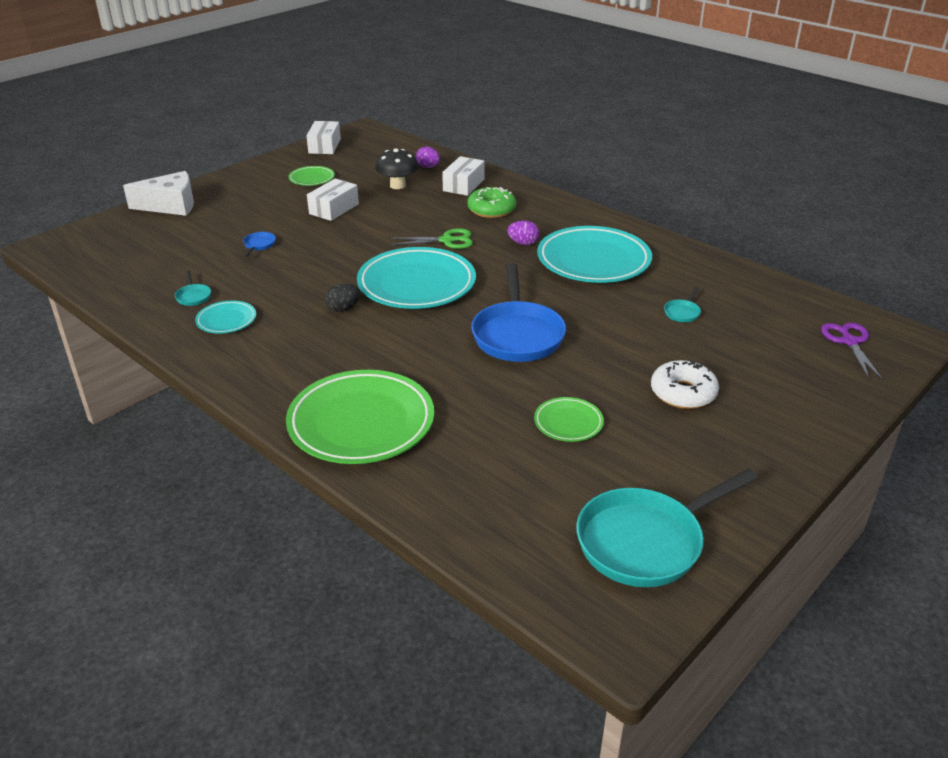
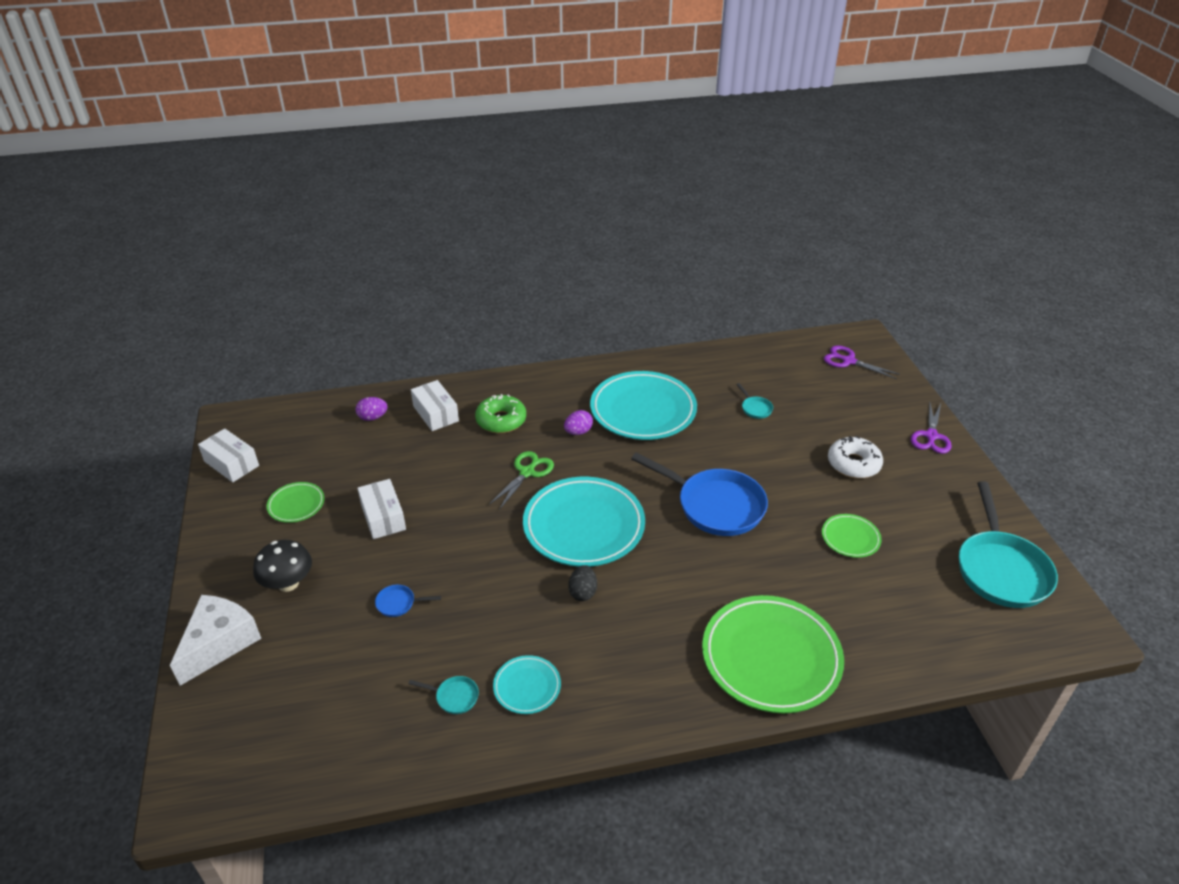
camera: 55 degrees left, 5 degrees up
(259, 245) = (398, 603): blue pan -> blue pan turned 45 degrees counterclockwise
(397, 185) = (386, 453): black mushroom -> black mushroom (288, 583)
(807, 432) = (931, 436): none -> purple scissors

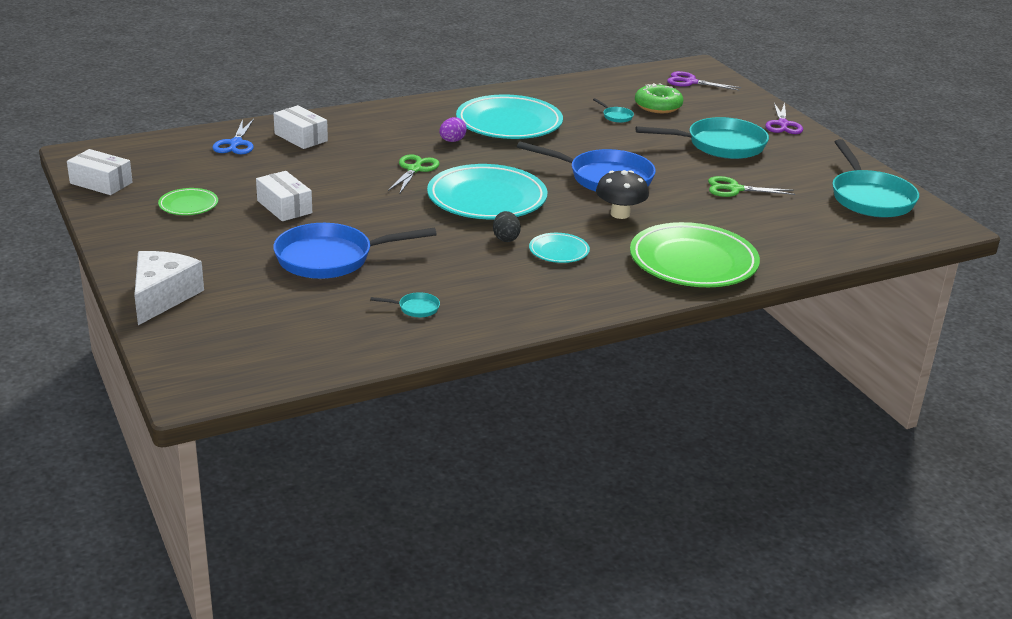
camera: 15 degrees left, 10 degrees down
(288, 583) = (211, 255): black mushroom -> black mushroom (620, 214)
(373, 417) = (236, 143): purple egg -> blue scissors
(398, 603) = (330, 258): blue pan -> blue pan, size x2.48
(501, 420) = (371, 138): green donut -> green donut (658, 106)
(527, 687) = (481, 297): turquoise plate -> turquoise plate (559, 251)
(850, 538) = (735, 189): green plate -> green scissors
(853, 464) = (720, 145): white donut -> turquoise pan

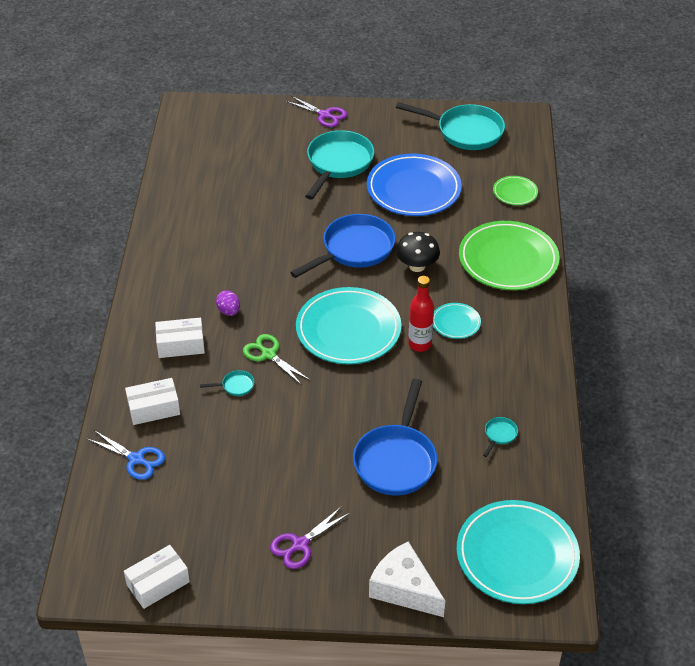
camera: 60 degrees left, 15 degrees up
(188, 205) = (245, 528): green plate -> green plate (515, 193)
(284, 207) = (288, 462): white box -> white box (181, 345)
(505, 238) = (419, 344): black egg -> red bottle
(509, 123) = (218, 263): turquoise plate -> turquoise plate (517, 555)
(616, 116) = (249, 196): turquoise pan -> turquoise pan (235, 386)
(658, 106) = (246, 164): green donut -> none
(690, 82) = (213, 126): purple scissors -> purple scissors (300, 544)
(735, 189) = (413, 189): green scissors -> blue plate

